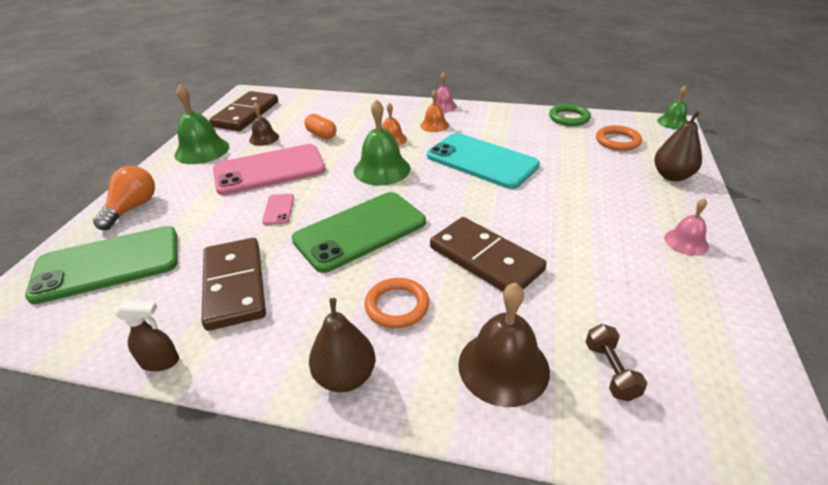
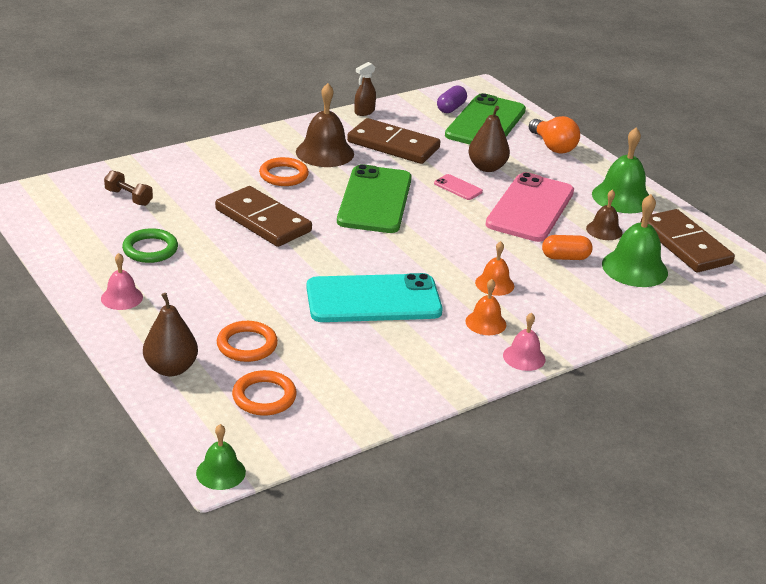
camera: 130 degrees right, 5 degrees down
(82, 306) = (451, 108): none -> purple capsule
(345, 377) = (266, 142): brown pear -> brown pear (487, 167)
(382, 169) = (445, 250): green bell -> green bell (634, 268)
(485, 259) = (263, 220): brown domino -> brown domino turned 45 degrees clockwise
(503, 366) = (190, 176): brown bell -> brown bell (325, 152)
(569, 118) = (357, 413): green ring -> green ring (150, 249)
(603, 169) = (247, 345): none -> orange ring

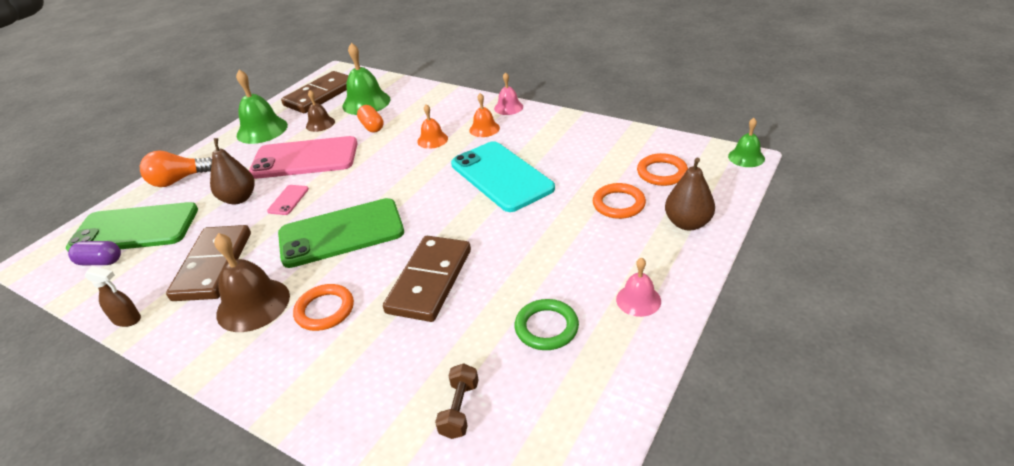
camera: 110 degrees left, 5 degrees up
(553, 146) = (178, 180): orange light bulb -> orange light bulb turned 150 degrees counterclockwise

